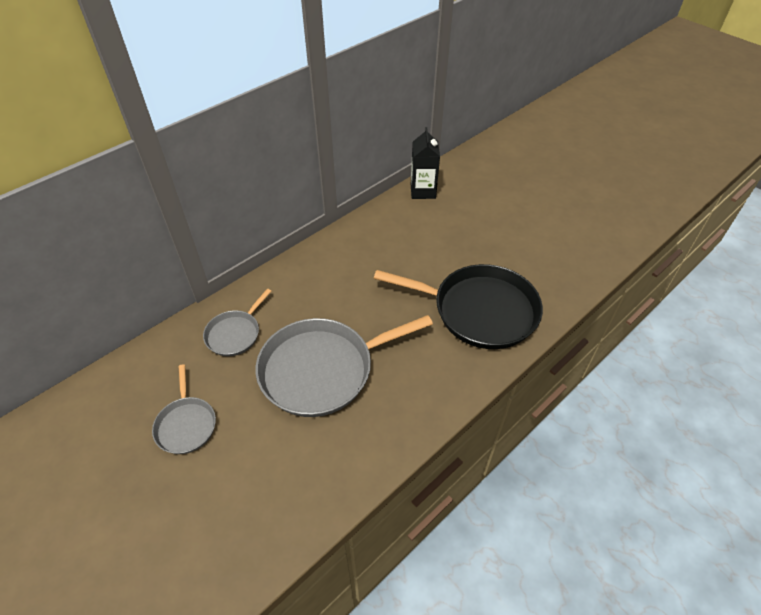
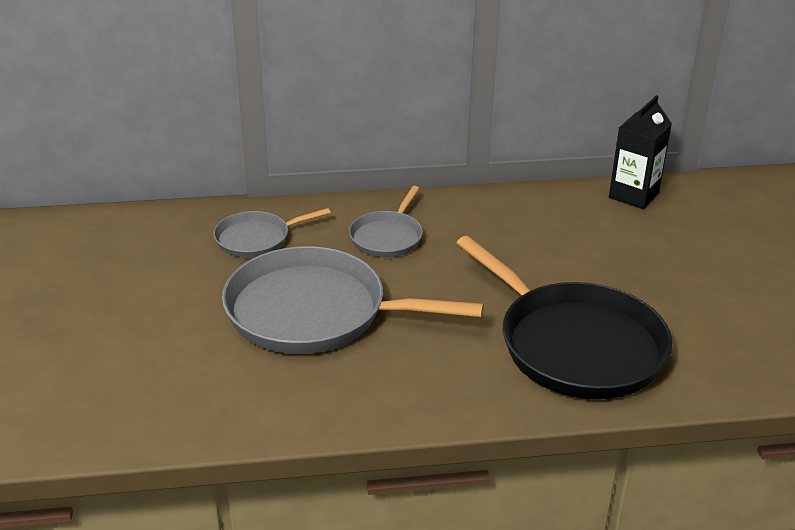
camera: 35 degrees right, 15 degrees down
(186, 424) = (129, 292): grey pan -> grey pan (387, 237)

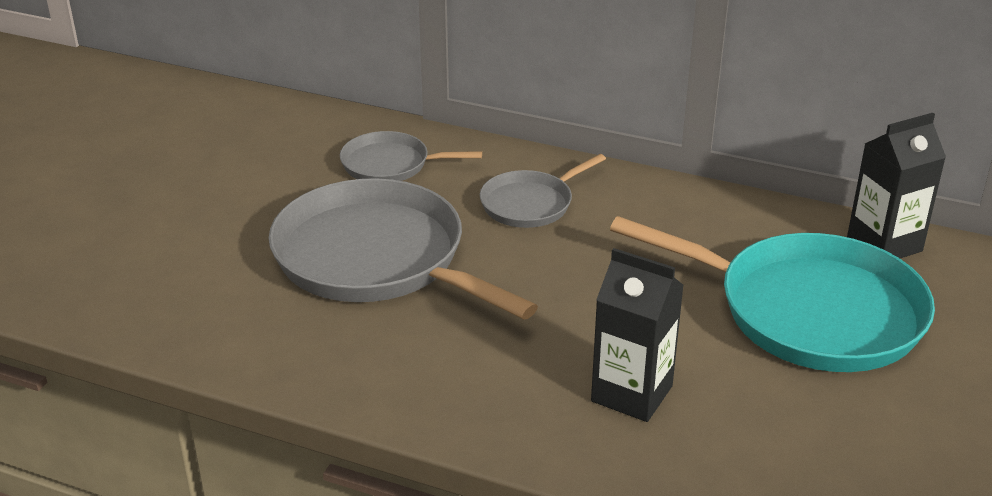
camera: 30 degrees right, 0 degrees up
(575, 345) = (632, 394): black pan -> black carton
(629, 253) = (808, 311): none -> turquoise pan

